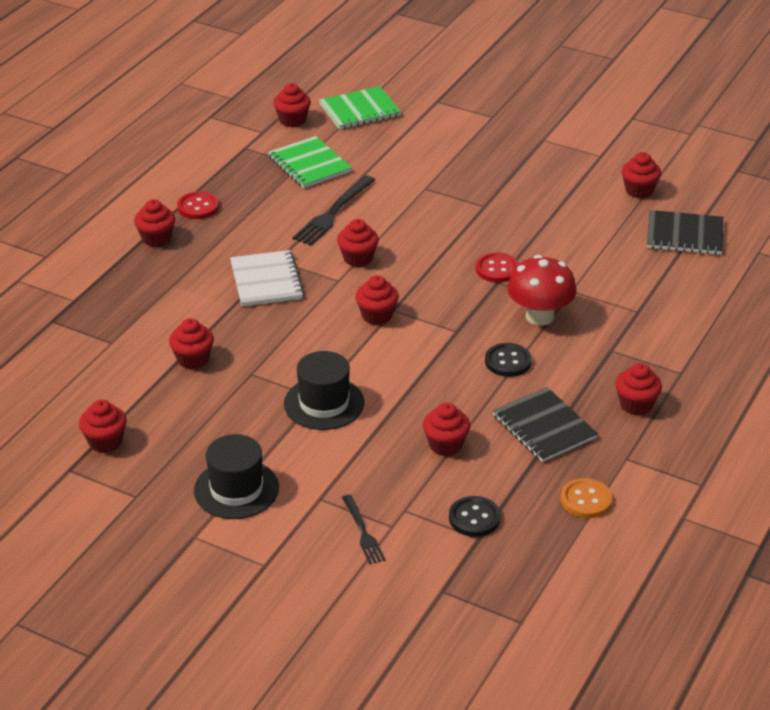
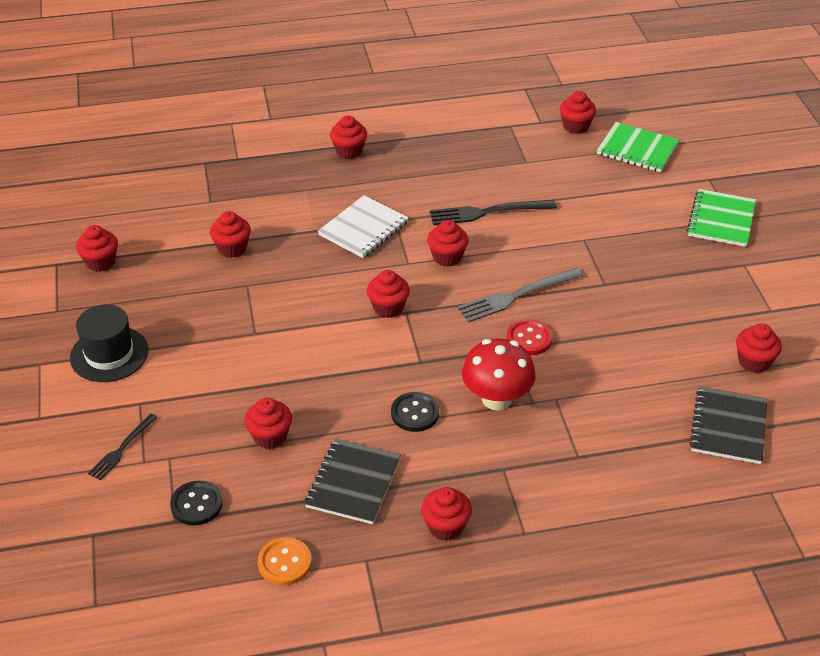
camera: 50 degrees right, 5 degrees up
(198, 207) = (409, 147): red button -> none
(309, 164) = (532, 166): green notebook -> green notebook (721, 220)
(324, 403) = (251, 341): black hat -> none
(444, 250) = (517, 296): none -> grey fork
(684, 235) = (728, 427): black notebook -> black notebook turned 45 degrees clockwise

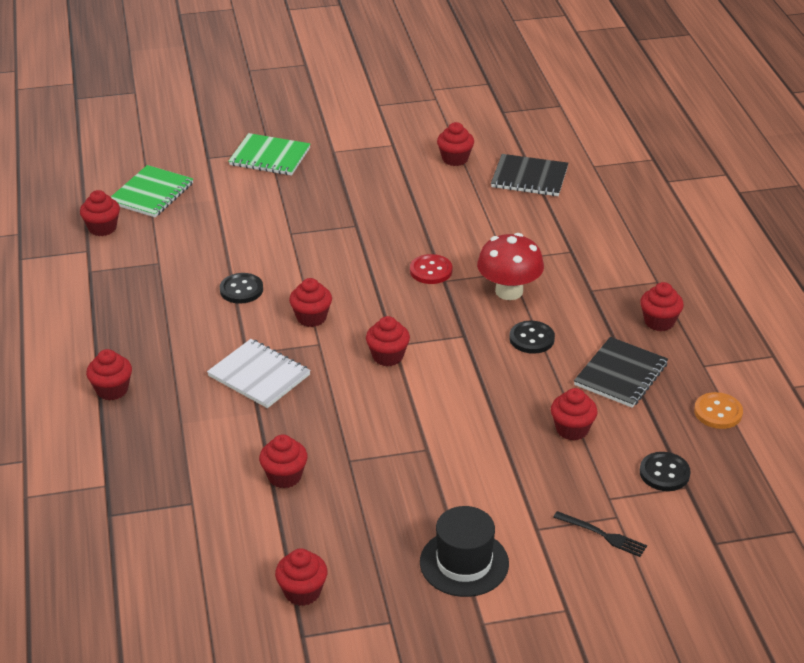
camera: 90 degrees left, 5 degrees down
(353, 483) = (621, 374): black notebook -> black notebook turned 75 degrees counterclockwise
(488, 212) = (241, 290): black fork -> black button
(517, 296) = (371, 276): grey fork -> none

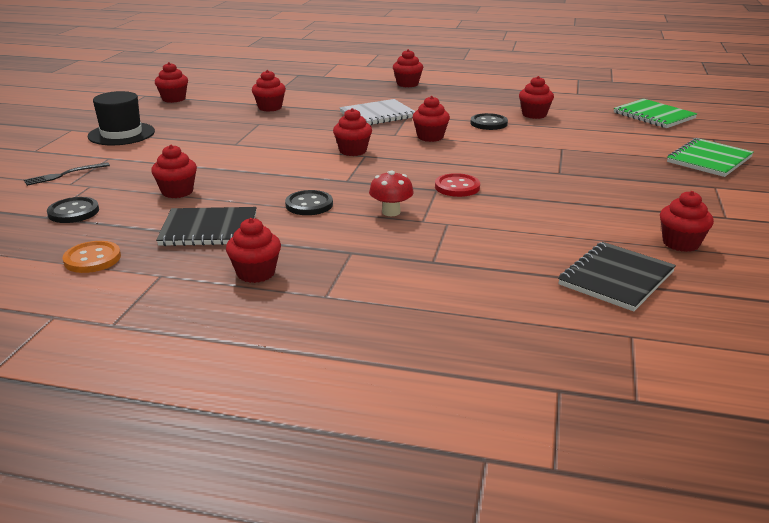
camera: 115 degrees right, 10 degrees down
(102, 228) = (606, 99): red cupcake -> red cupcake (534, 115)
(509, 291) = (391, 212): red mushroom -> red mushroom, size x0.60
(621, 374) = (209, 229): black notebook -> black notebook turned 60 degrees counterclockwise

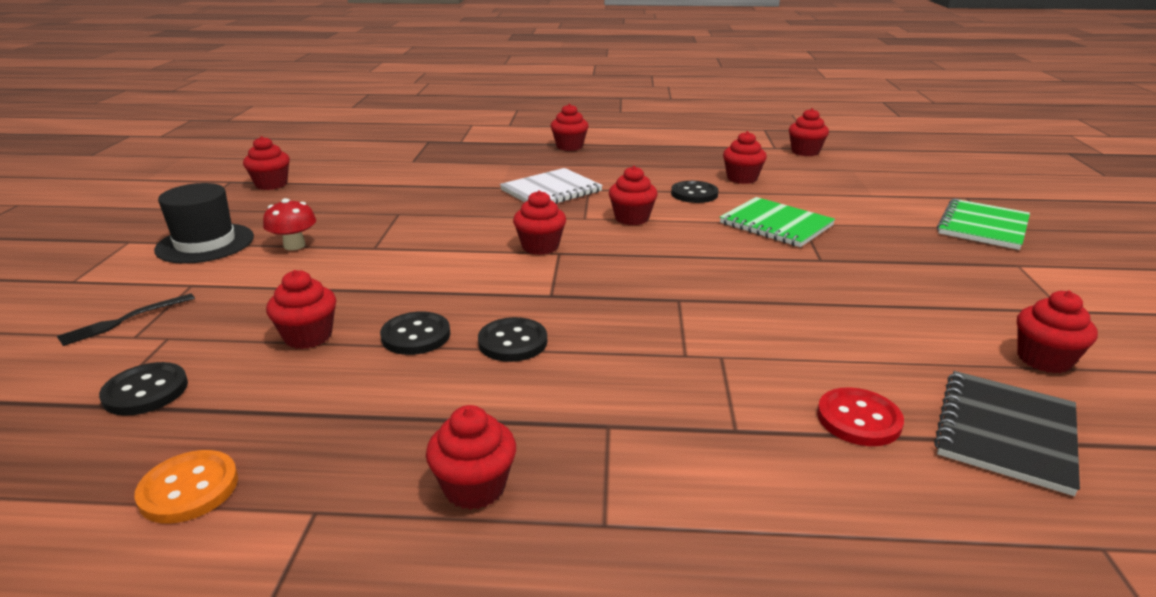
camera: 10 degrees left, 0 degrees up
(209, 229) = (374, 404): black notebook -> none
(246, 196) = (416, 336): none -> black button
(270, 107) = (406, 189): red cupcake -> red cupcake (805, 152)
(391, 212) = (634, 344): red mushroom -> red mushroom (294, 245)
(457, 187) = (704, 293): red button -> red button (858, 419)
(654, 115) = (879, 171): green notebook -> green notebook (776, 224)

